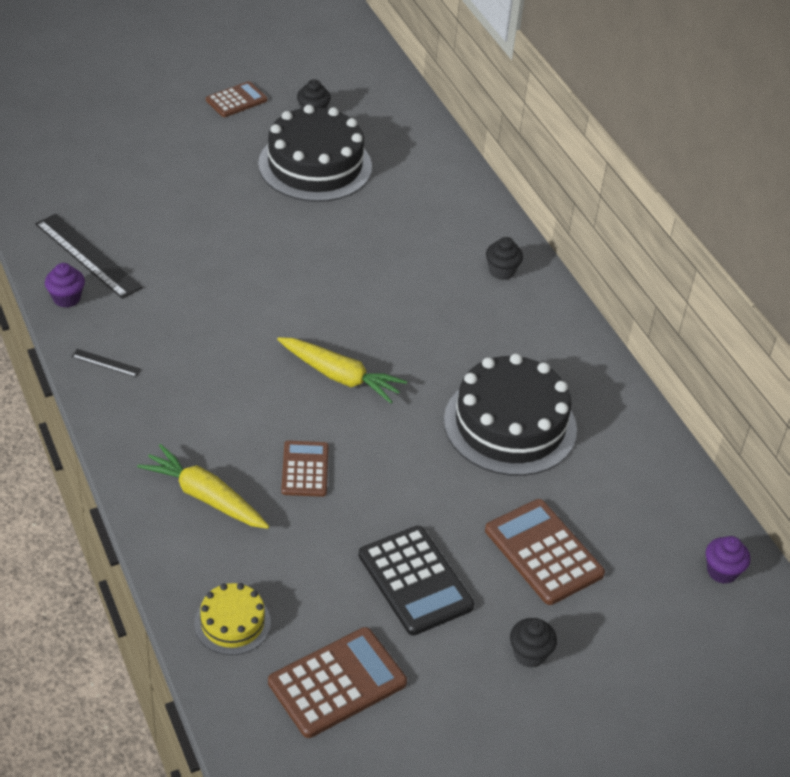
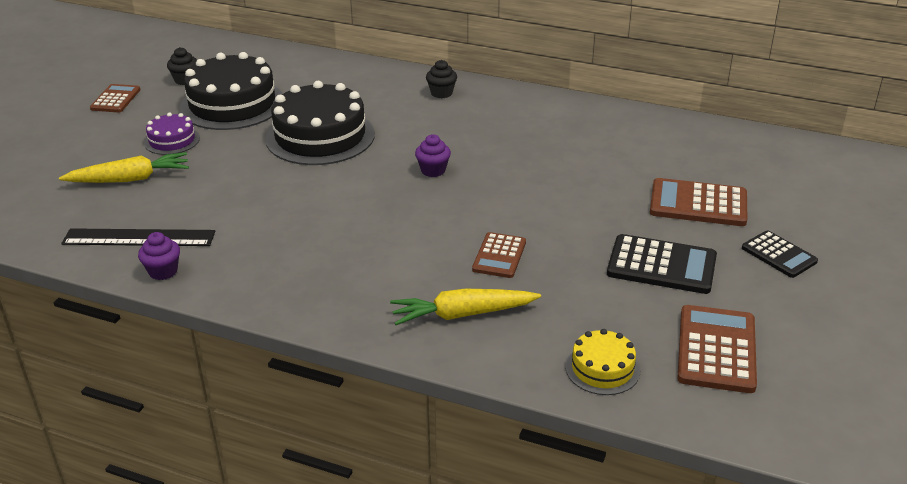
camera: 40 degrees left, 10 degrees down
(106, 363) = (260, 288): black ruler -> none
(223, 174) = (172, 140): none -> purple cake
(305, 469) = (499, 256): brown calculator -> brown calculator turned 120 degrees counterclockwise
(340, 376) = (436, 196): yellow carrot -> yellow carrot (130, 179)
(510, 425) = (574, 158): black cake -> black cake (320, 136)
(529, 654) = (779, 255): black cupcake -> black calculator
(722, 571) = (788, 153): purple cupcake -> purple cupcake (433, 170)

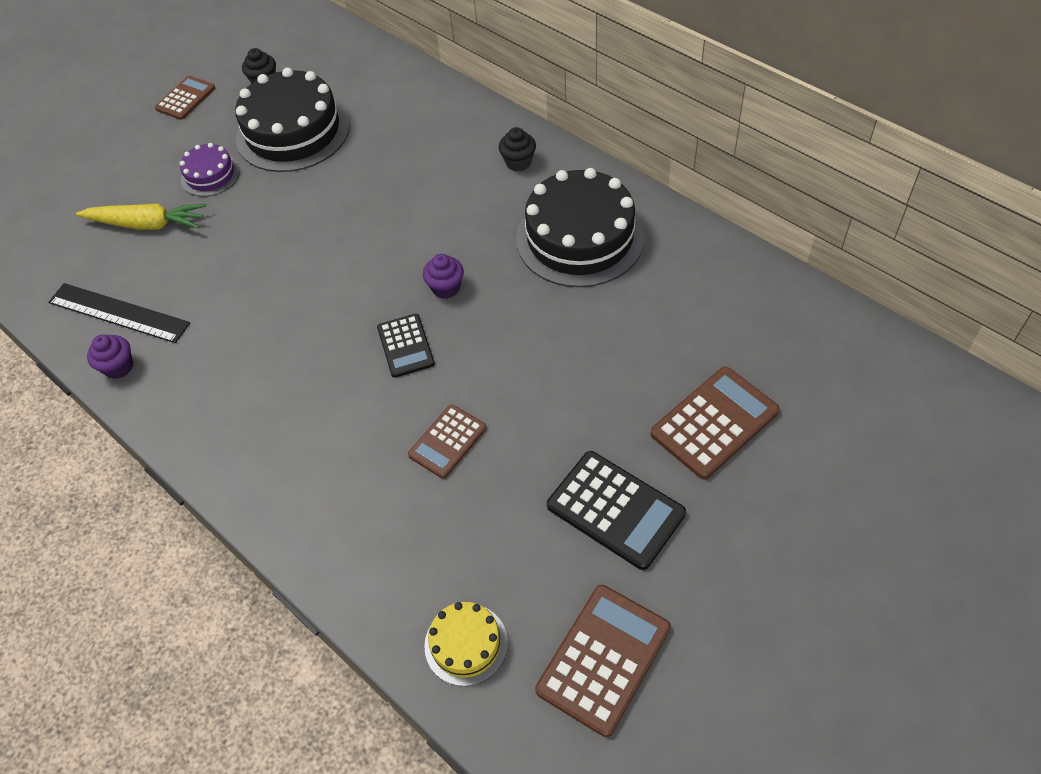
camera: 25 degrees right, 20 degrees up
(320, 136) = (356, 204): black cake -> black cake (580, 237)
(462, 314) = (366, 517): yellow carrot -> none
(698, 204) = (714, 423): brown calculator -> brown calculator turned 105 degrees clockwise
(779, 255) = (763, 535): black calculator -> black calculator (405, 346)

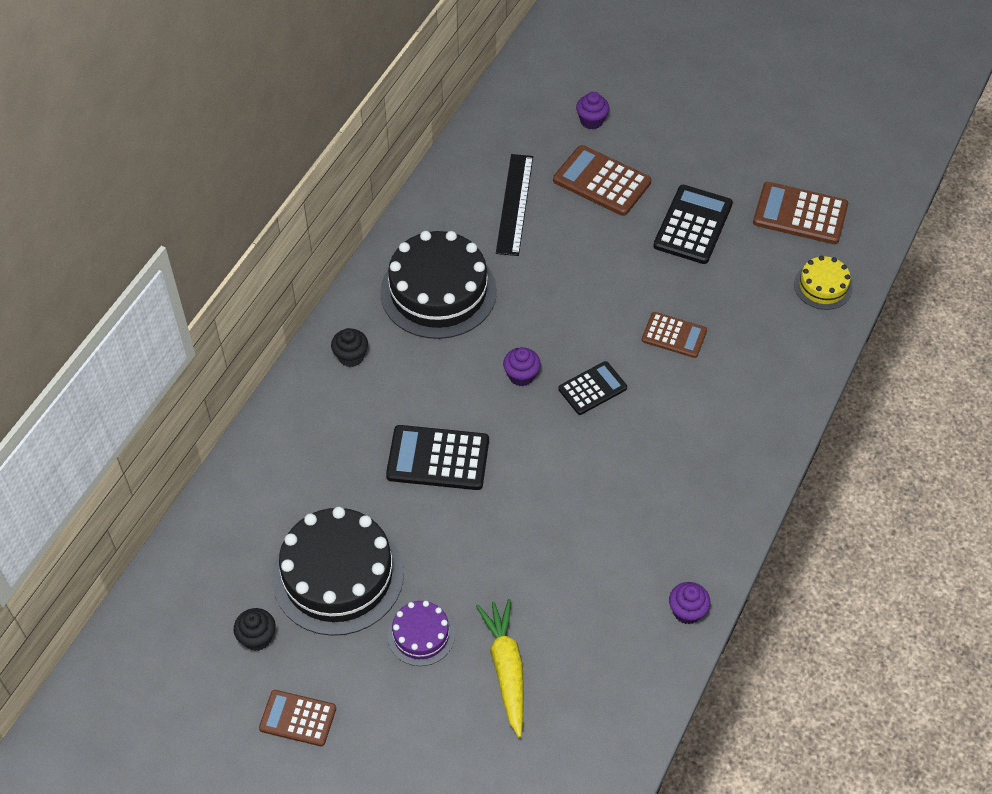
camera: 110 degrees left, 0 degrees up
(118, 313) = (627, 642): black ruler -> black ruler (515, 204)
(376, 209) = (438, 458): none -> black calculator
(829, 435) = (591, 121): none -> purple cupcake

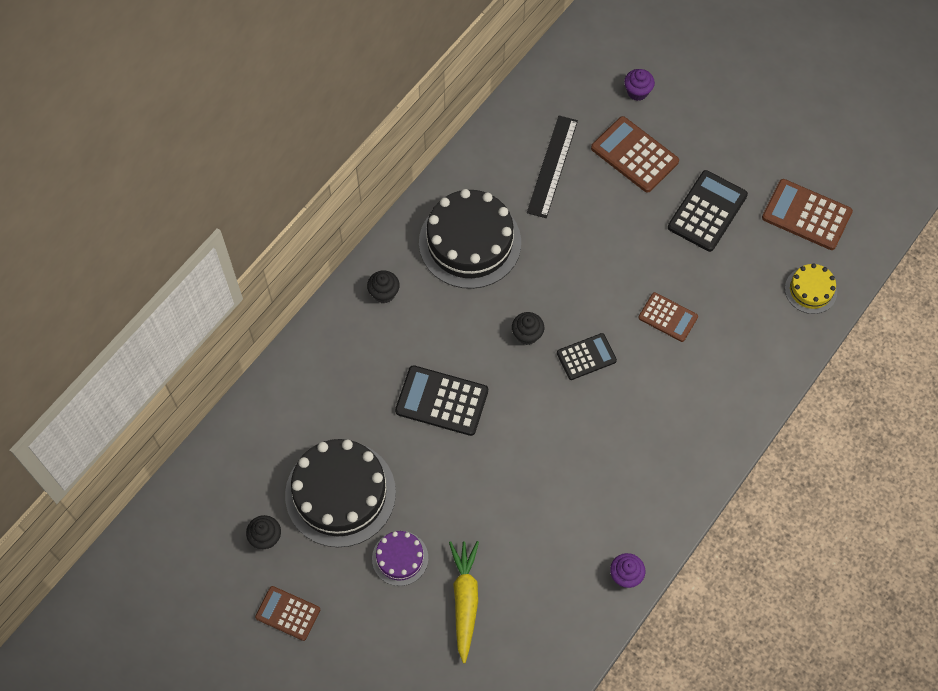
camera: 10 degrees right, 10 degrees up
(521, 376) = (527, 335): purple cupcake -> black cupcake

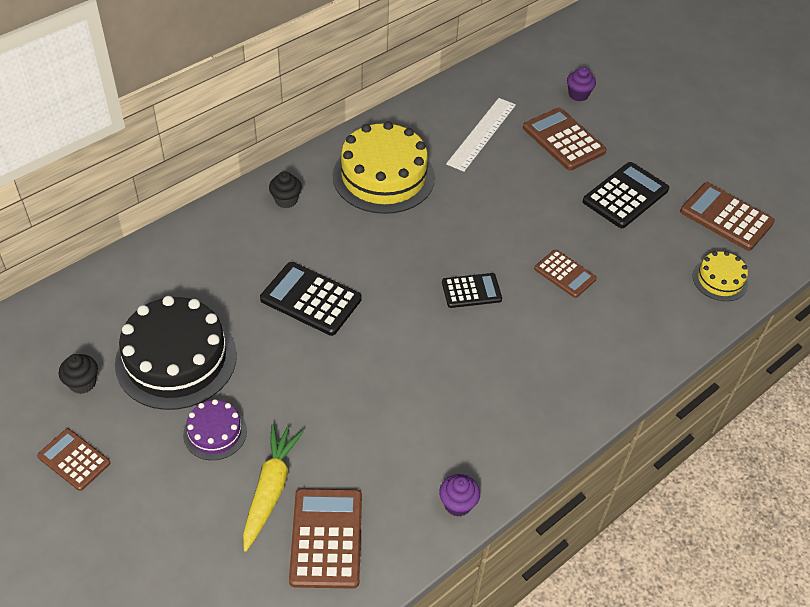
camera: 10 degrees right, 15 degrees down
(470, 242) = (383, 176): black cake -> yellow cake
(525, 633) = (326, 538): none -> brown calculator
(527, 335) = (416, 261): black cupcake -> none
(552, 166) = (482, 134): black ruler -> white ruler

